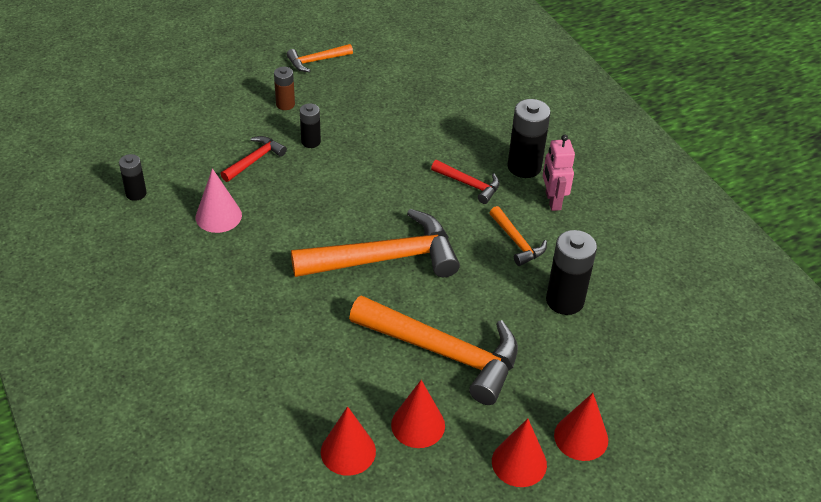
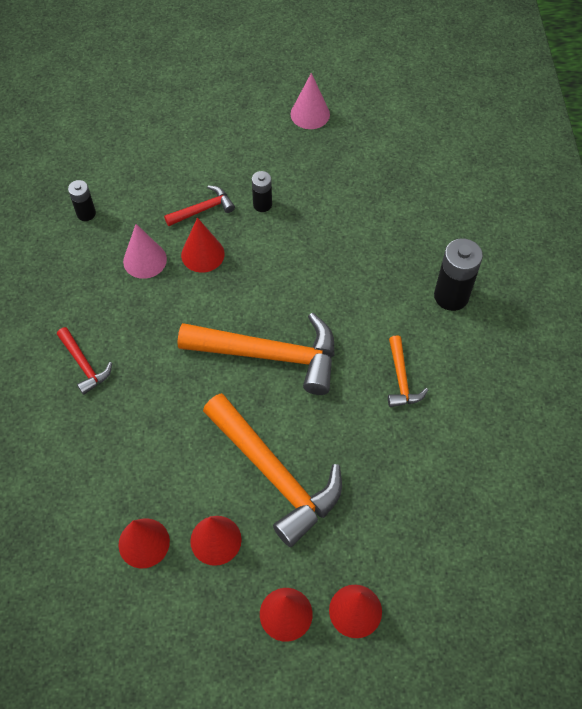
camera: 25 degrees right, 15 degrees up
(274, 196) = (202, 254): none -> red cone
(285, 104) = (258, 155): brown battery -> none
(316, 61) = (310, 114): orange hammer -> pink cone
(469, 184) = (387, 299): red hammer -> red hammer (84, 365)
(552, 201) = (459, 344): pink robot -> none
(565, 300) = (414, 459): black battery -> none

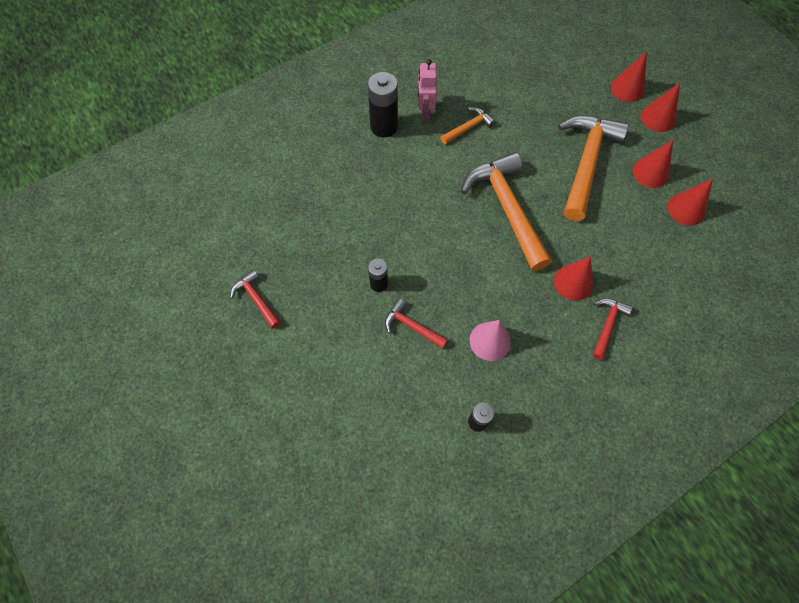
camera: 120 degrees left, 5 degrees up
(202, 254) = (455, 300): red cone -> red cone (573, 282)
(310, 114) = (256, 299): pink cone -> red hammer
(450, 347) = (425, 112): none -> pink robot

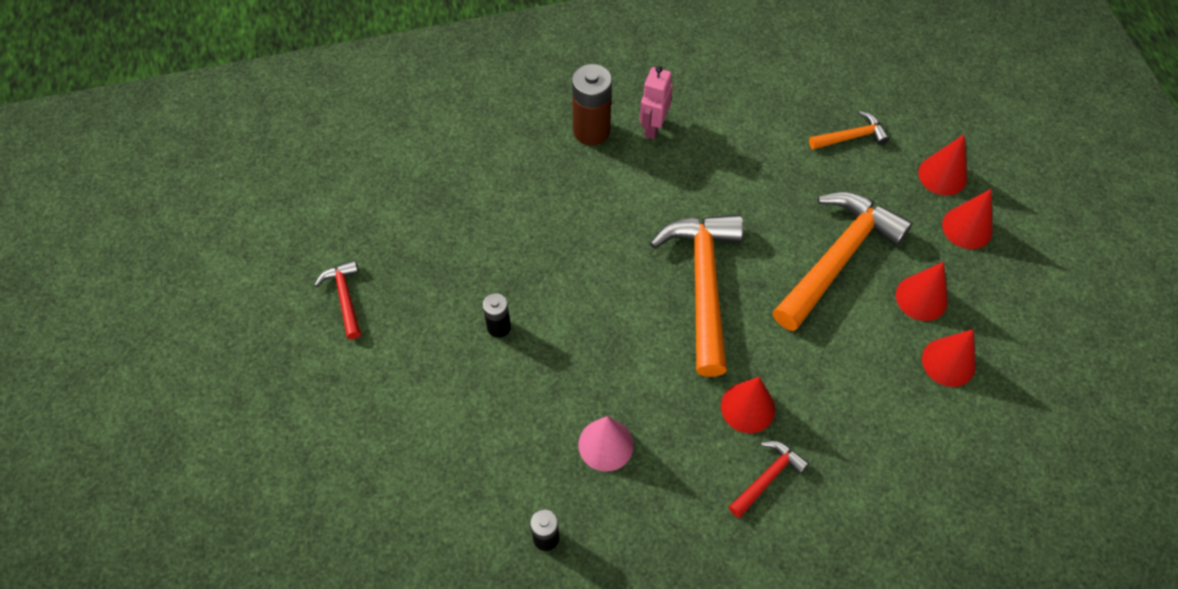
camera: 20 degrees right, 5 degrees down
(384, 127) = (591, 131): black battery -> brown battery
(412, 326) = (516, 393): red hammer -> none
(468, 127) = (700, 164): orange hammer -> orange hammer (851, 137)

